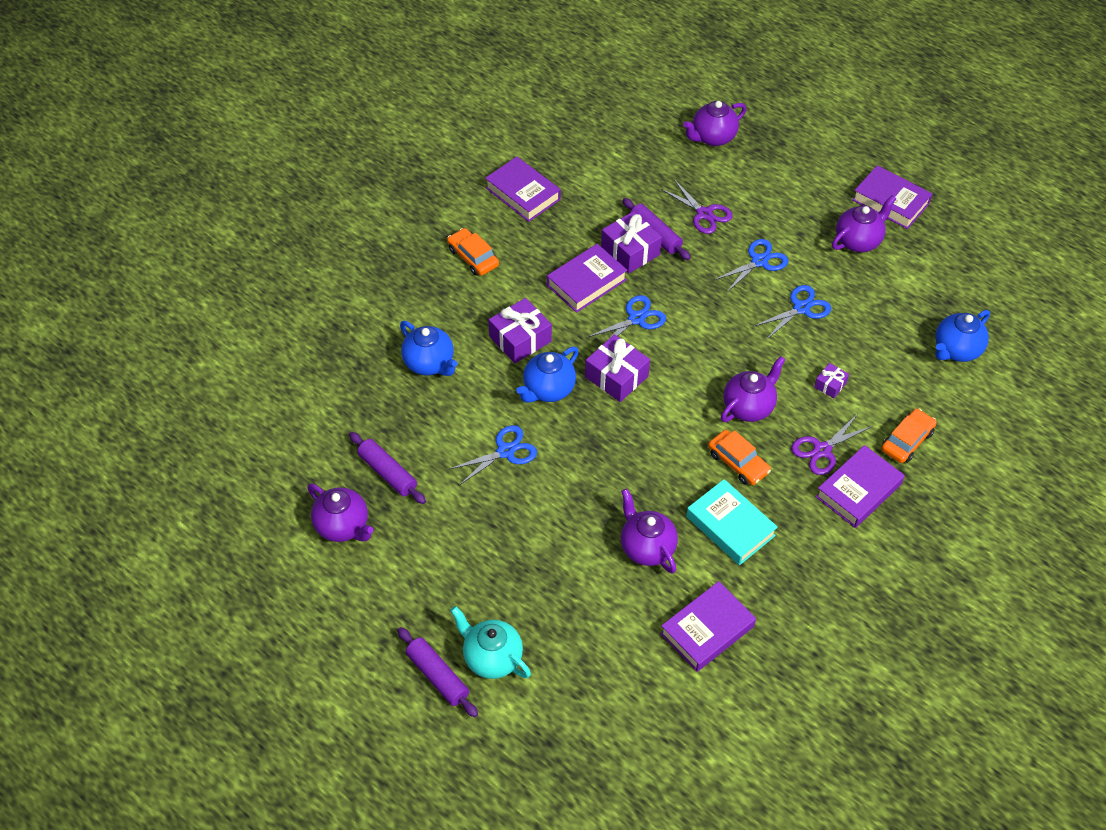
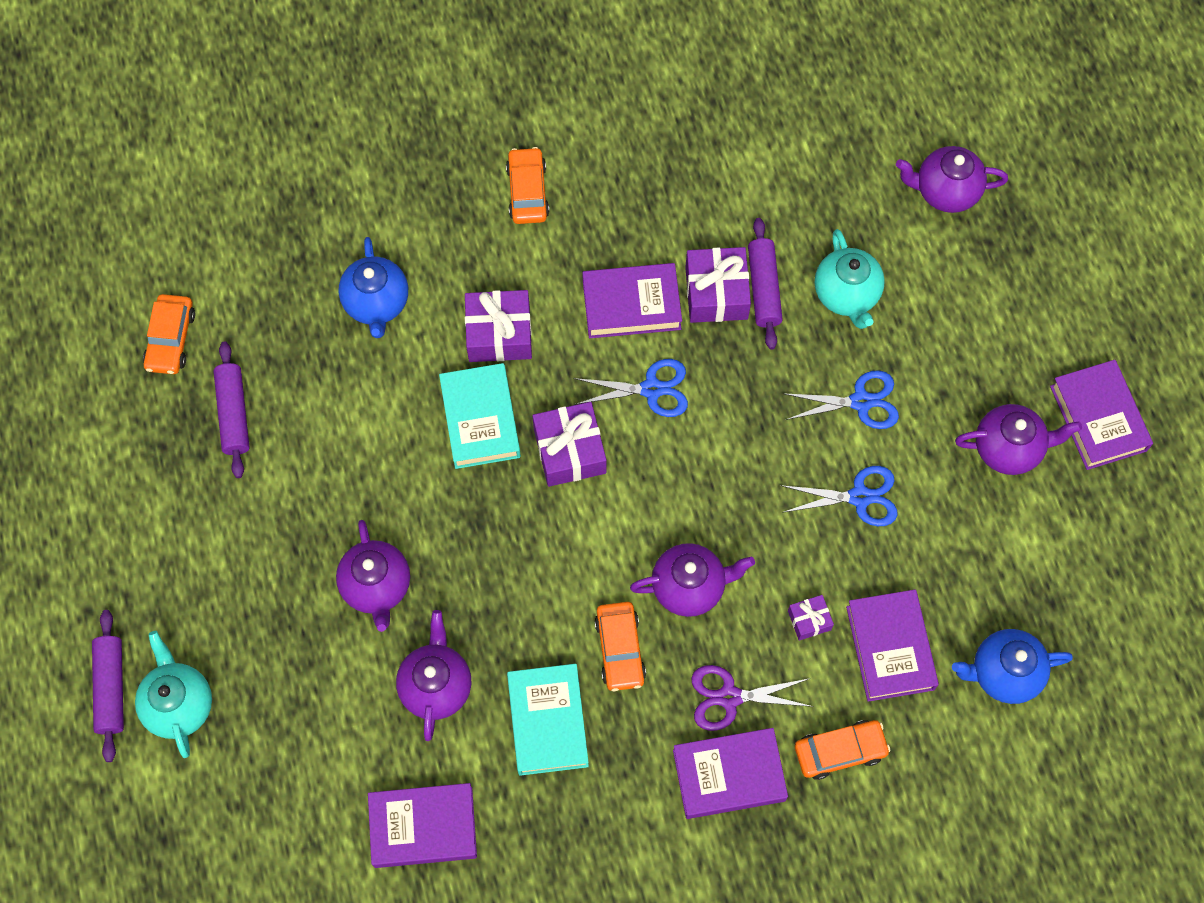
camera: 35 degrees right, 15 degrees up
(309, 454) = (170, 339): none -> orange car
(343, 526) = (143, 449): purple teapot -> purple teapot (377, 587)
(505, 451) = (376, 468): blue scissors -> none
(523, 193) = (650, 137): purple book -> purple book (890, 648)
(548, 390) = (480, 419): blue teapot -> turquoise book
(704, 214) = (846, 295): purple scissors -> turquoise teapot

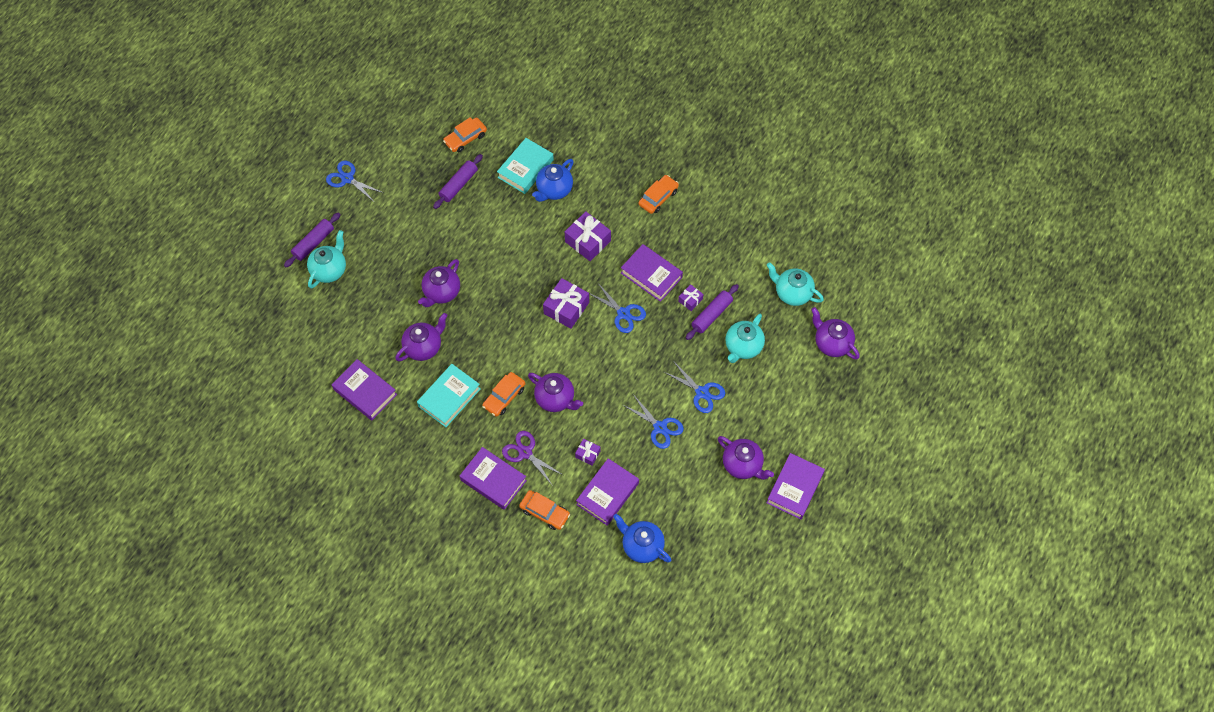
camera: 45 degrees right, 5 degrees down
(58, 549) = (347, 178): none -> blue scissors
(480, 419) = (545, 266): turquoise book -> turquoise book (525, 168)
(716, 293) = (690, 300): purple gift -> purple gift, size x0.53
(830, 169) = (792, 293): none -> turquoise teapot

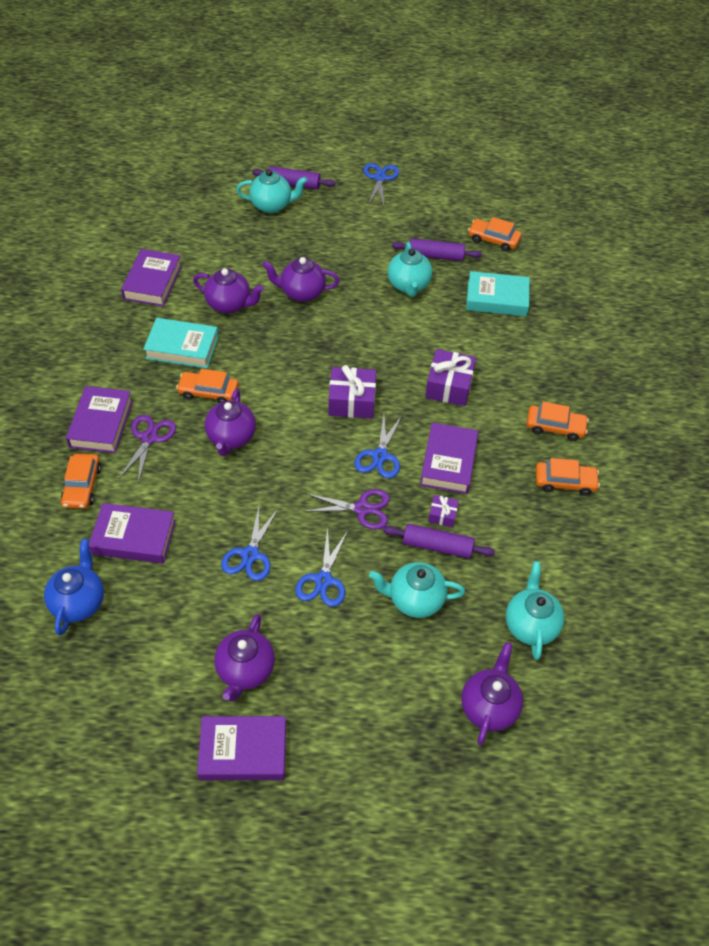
camera: 60 degrees right, 10 degrees down
(478, 218) = (408, 285): none -> turquoise teapot
(554, 190) = (490, 332): blue teapot -> none
(587, 454) = (177, 496): purple gift -> none
(660, 344) = (362, 509): none -> purple scissors
(703, 217) = (565, 482): none -> orange car

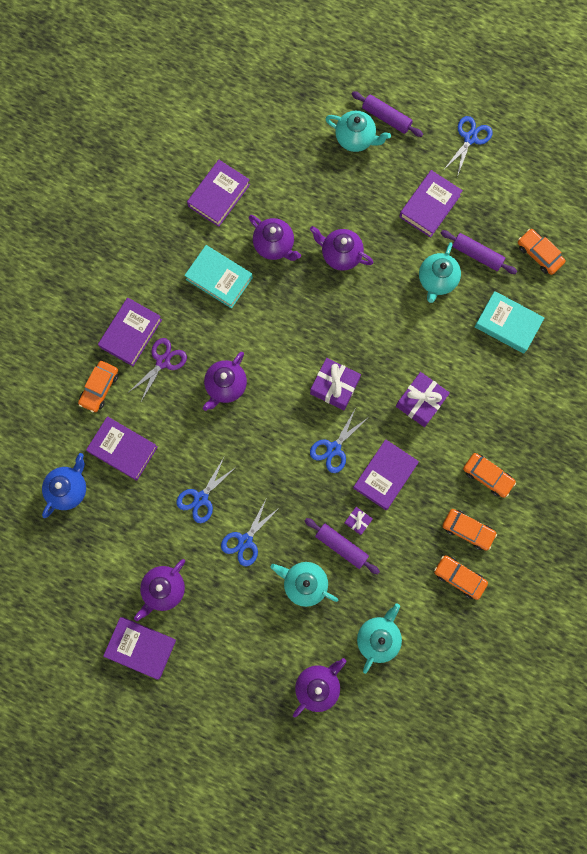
camera: 25 degrees right, 25 degrees up
(208, 392) = (224, 333): orange car -> orange car (459, 577)
(362, 509) = (299, 491): purple scissors -> none
(370, 234) = (429, 206): none -> purple book

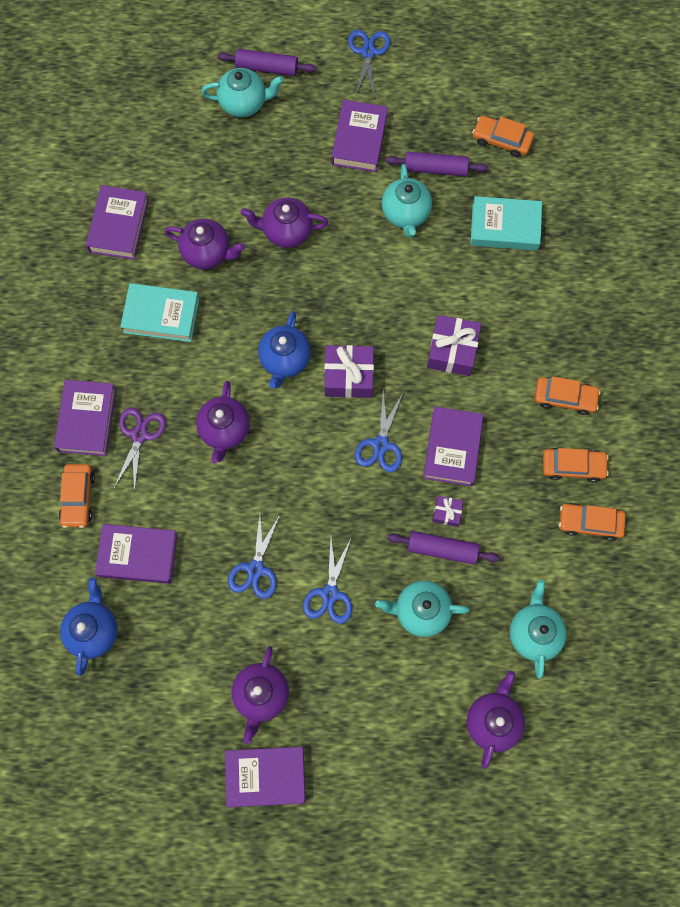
camera: 25 degrees left, 5 degrees down
(293, 353) = (285, 360): none -> blue teapot

